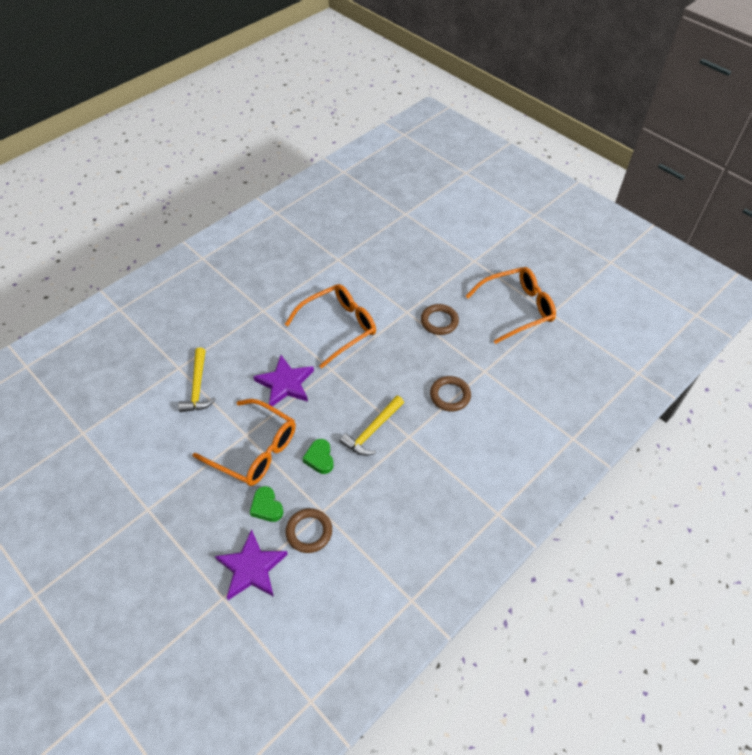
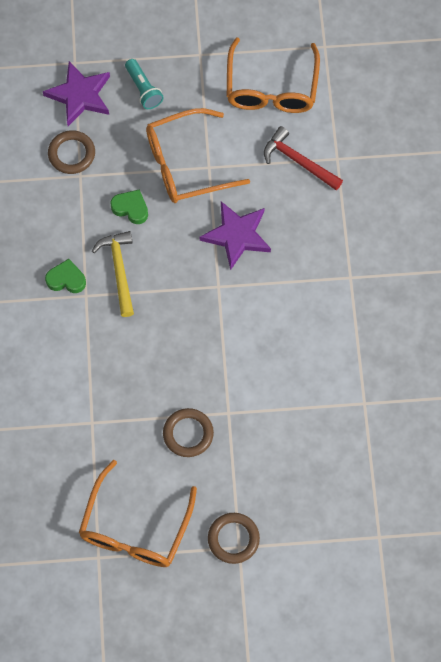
camera: 130 degrees right, 15 degrees up
(197, 387) = (298, 161): yellow hammer -> red hammer
(210, 525) = (143, 89): none -> turquoise flashlight
(267, 507) = (122, 138): green heart -> green heart (66, 279)
(338, 328) = (265, 330): orange glasses -> orange glasses (271, 87)
(450, 395) = (94, 366): brown ring -> brown ring (233, 539)

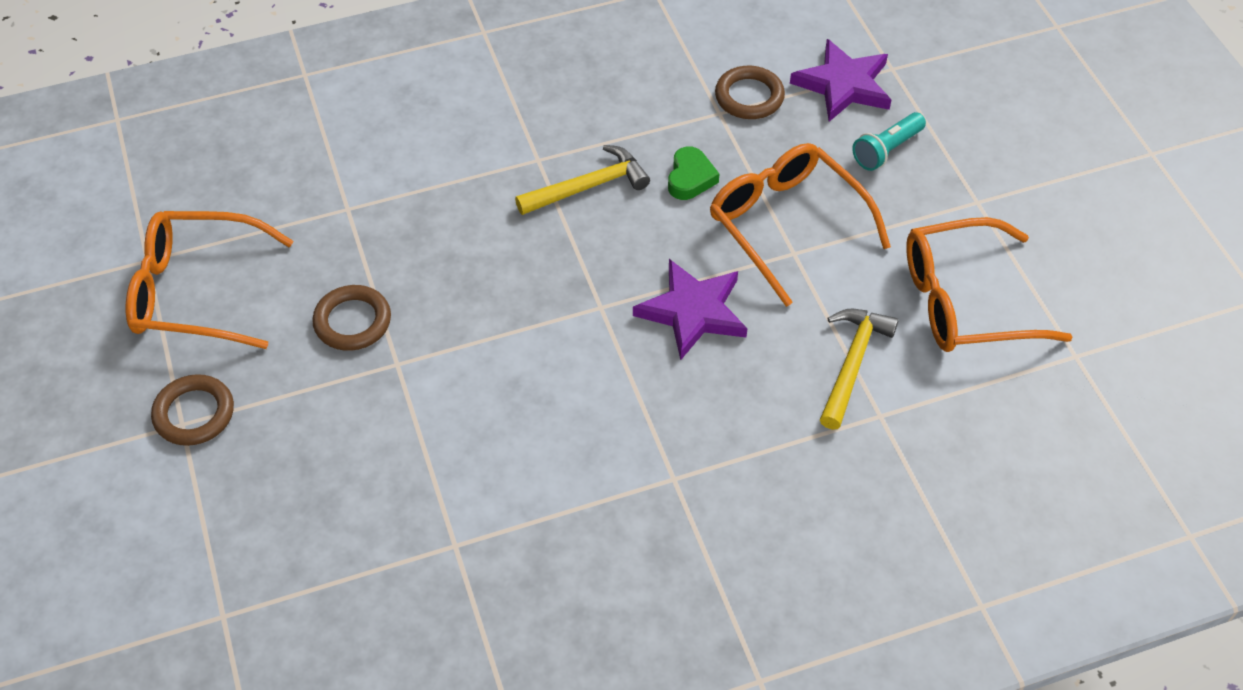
camera: 75 degrees right, 15 degrees down
(66, 279) = (556, 134): green heart -> none
(298, 161) = (852, 363): red hammer -> yellow hammer

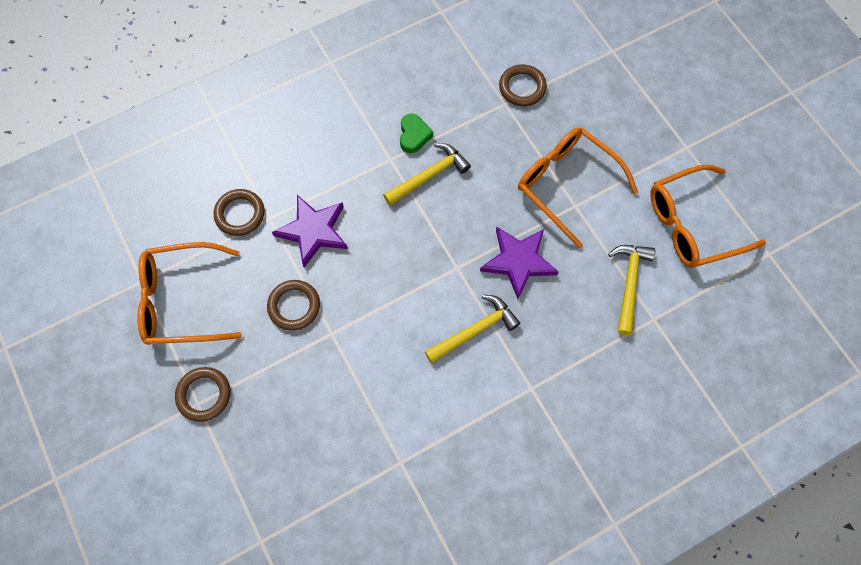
camera: 10 degrees left, 15 degrees up
(307, 197) = (240, 214): none -> brown ring
(607, 390) = (475, 330): none -> yellow hammer
(690, 178) = (496, 158): green heart -> green heart (414, 135)
(843, 85) = (583, 69): purple star -> purple star (313, 231)
(887, 150) = (621, 116): turquoise flashlight -> none

